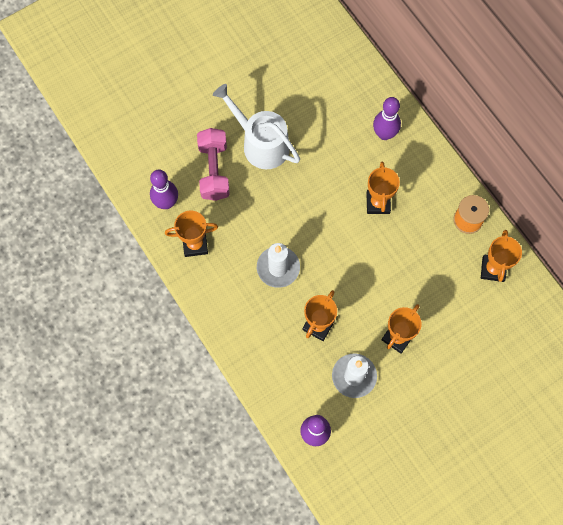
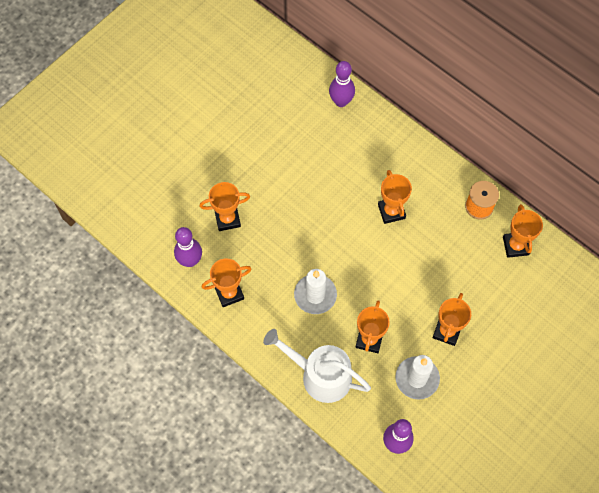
camera: 15 degrees left, 5 degrees down
(214, 170) = (227, 219): pink dumbbell -> orange trophy
(261, 144) = (265, 183): white watering can -> white watering can (320, 375)
(384, 134) = (378, 146): purple bowling pin -> purple bowling pin (341, 101)

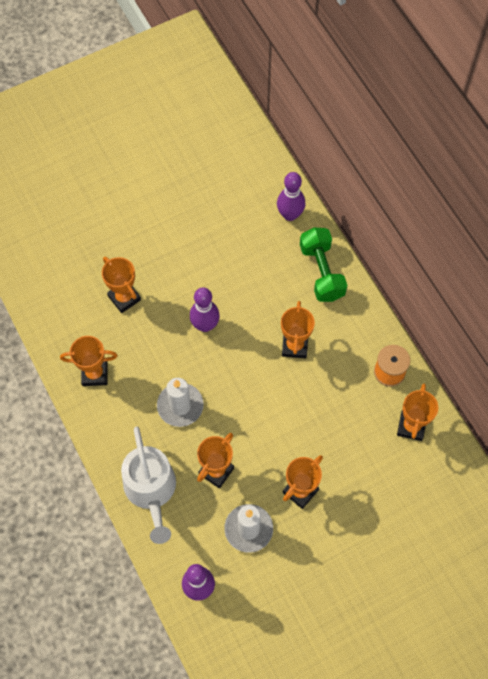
camera: 20 degrees right, 0 degrees up
(190, 260) = (70, 327): purple bowling pin -> purple bowling pin (205, 325)
(227, 219) = (124, 298): orange trophy -> orange trophy turned 45 degrees clockwise
(320, 375) = (151, 490): white watering can -> white watering can turned 150 degrees counterclockwise
(388, 141) = (321, 272): none -> green dumbbell

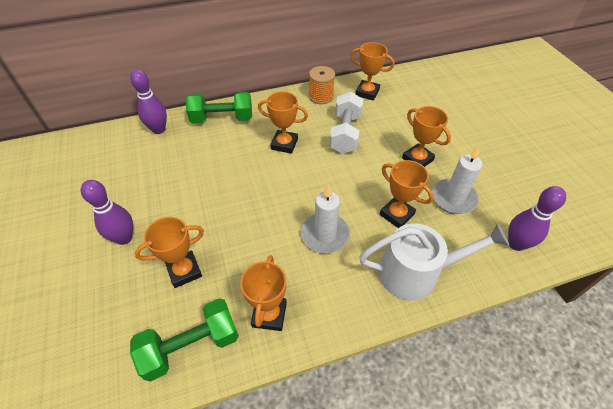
camera: 80 degrees left, 15 degrees down
(62, 324) = (191, 346): none -> green dumbbell
(205, 325) = (243, 203): purple bowling pin -> purple bowling pin (124, 238)
(326, 408) = (345, 133): none -> white dumbbell

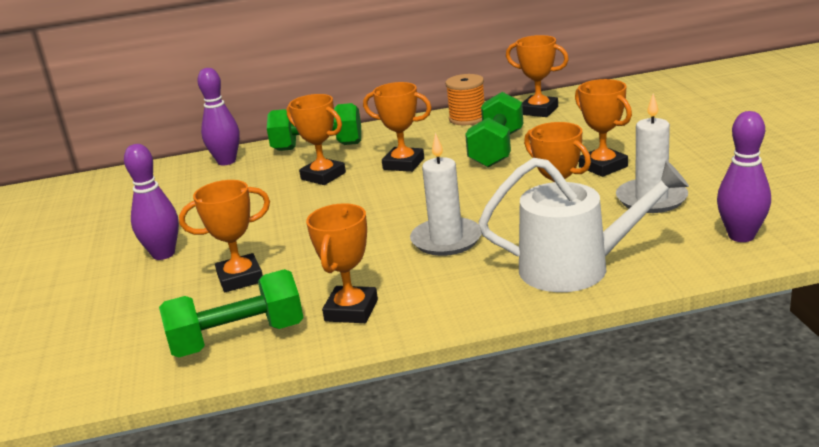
camera: 10 degrees right, 25 degrees down
(230, 153) = (323, 176): none -> orange trophy
(345, 133) = (497, 149): white dumbbell -> green dumbbell

